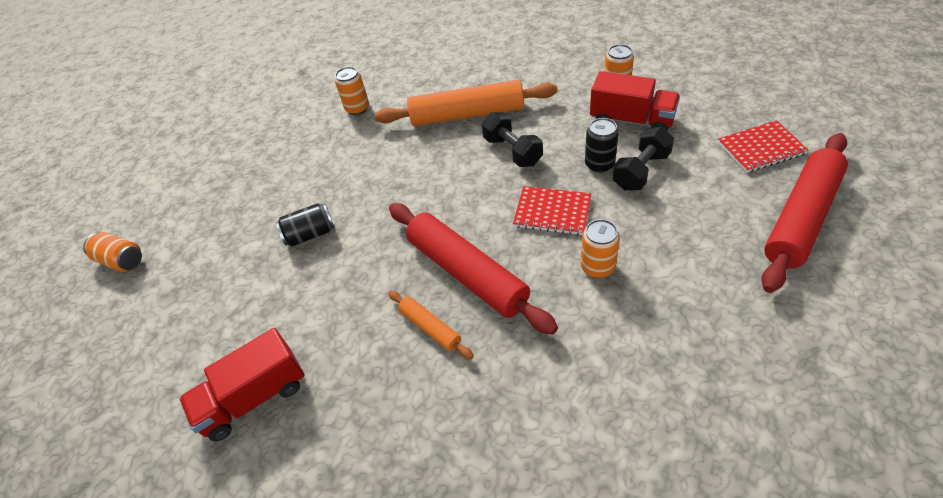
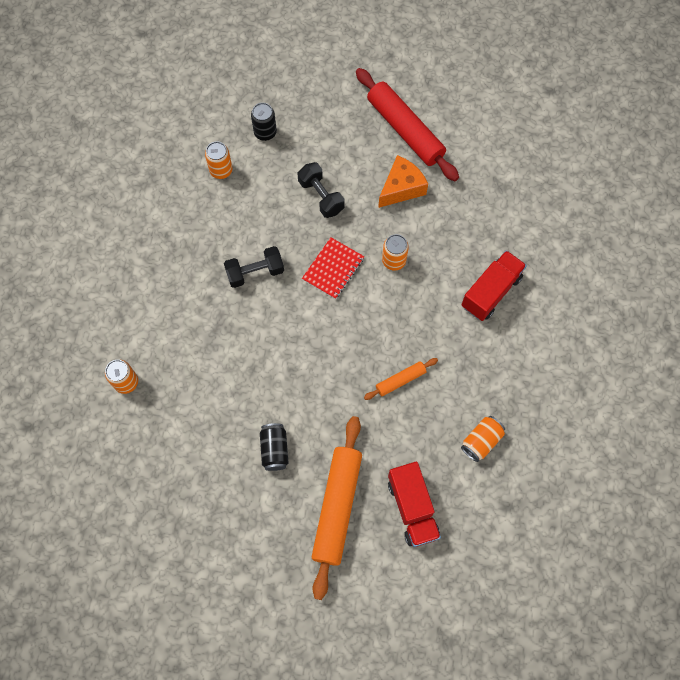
camera: 80 degrees left, 20 degrees up
(121, 260) = (231, 619): orange can -> orange can (481, 441)
(467, 114) = (190, 291): orange rolling pin -> orange rolling pin (337, 507)
(467, 273) = (364, 343): red rolling pin -> none
(599, 164) = (301, 219): black can -> black can (265, 132)
(631, 120) = (264, 177): red truck -> red truck (491, 292)
(710, 241) = (401, 188): none -> orange cheese
(760, 148) = (336, 115): red notebook -> none

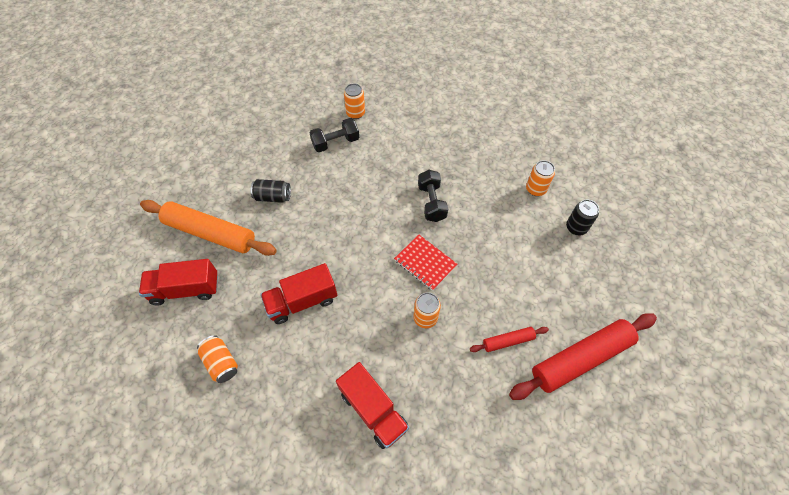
camera: 100 degrees right, 10 degrees down
(321, 196) = (503, 264): black dumbbell -> black dumbbell (335, 142)
(400, 380) = (302, 301): orange rolling pin -> red truck
(401, 188) = (508, 341): orange cheese -> red rolling pin

